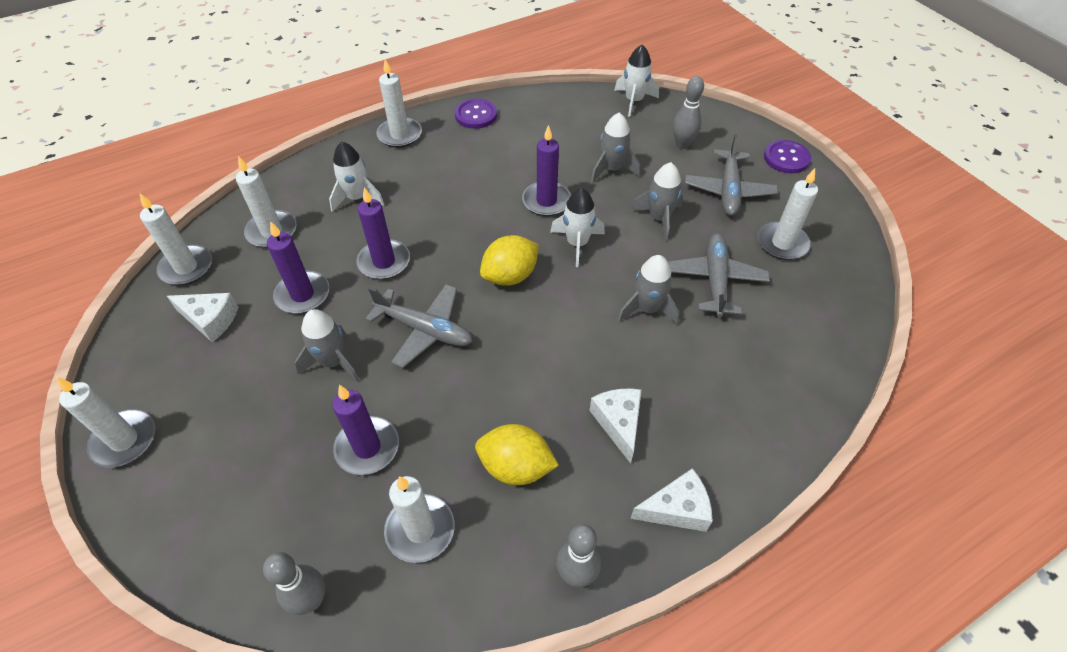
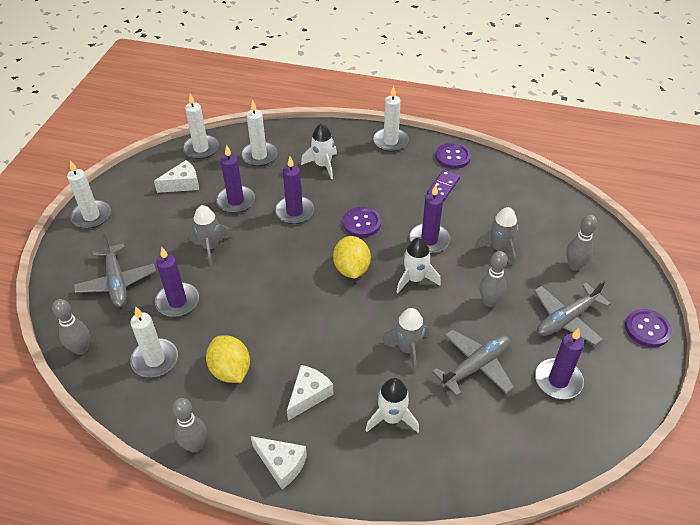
camera: 45 degrees right, 5 degrees down
(210, 320) = (182, 184): white cheese -> white cheese turned 90 degrees counterclockwise
(425, 330) = (271, 264): grey plane -> grey plane (116, 282)
(466, 227) = (362, 223): none -> purple button
(500, 146) = (443, 187): none -> purple domino
(510, 276) = (351, 269): yellow lemon -> yellow lemon turned 75 degrees clockwise
(634, 101) = (578, 213): white rocket -> white rocket (392, 418)
(659, 218) = (489, 302): grey rocket -> grey bowling pin
(782, 243) = (558, 381): white candle -> purple candle

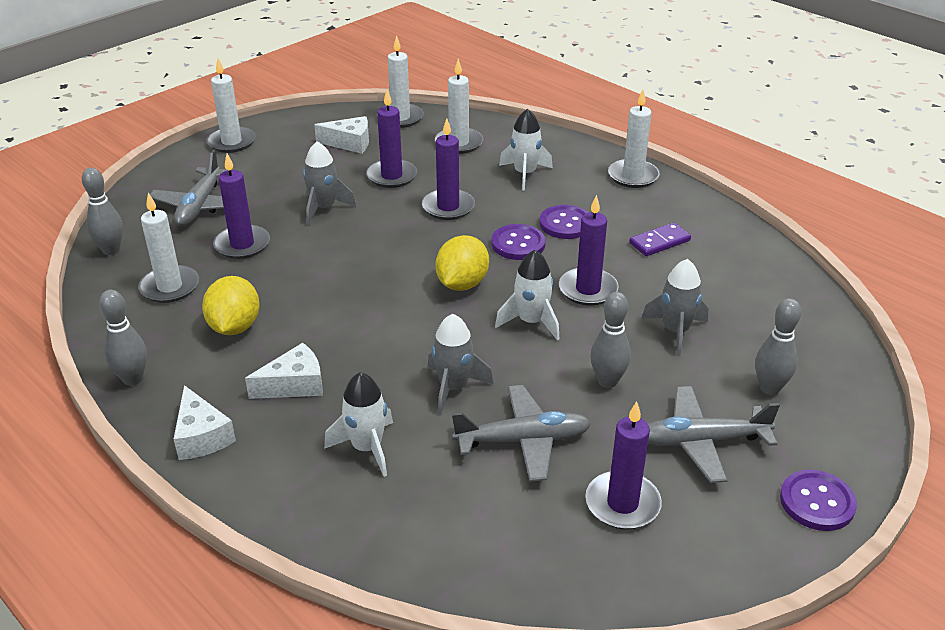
camera: 30 degrees right, 10 degrees down
(453, 157) = (702, 216): purple button -> purple button (565, 224)

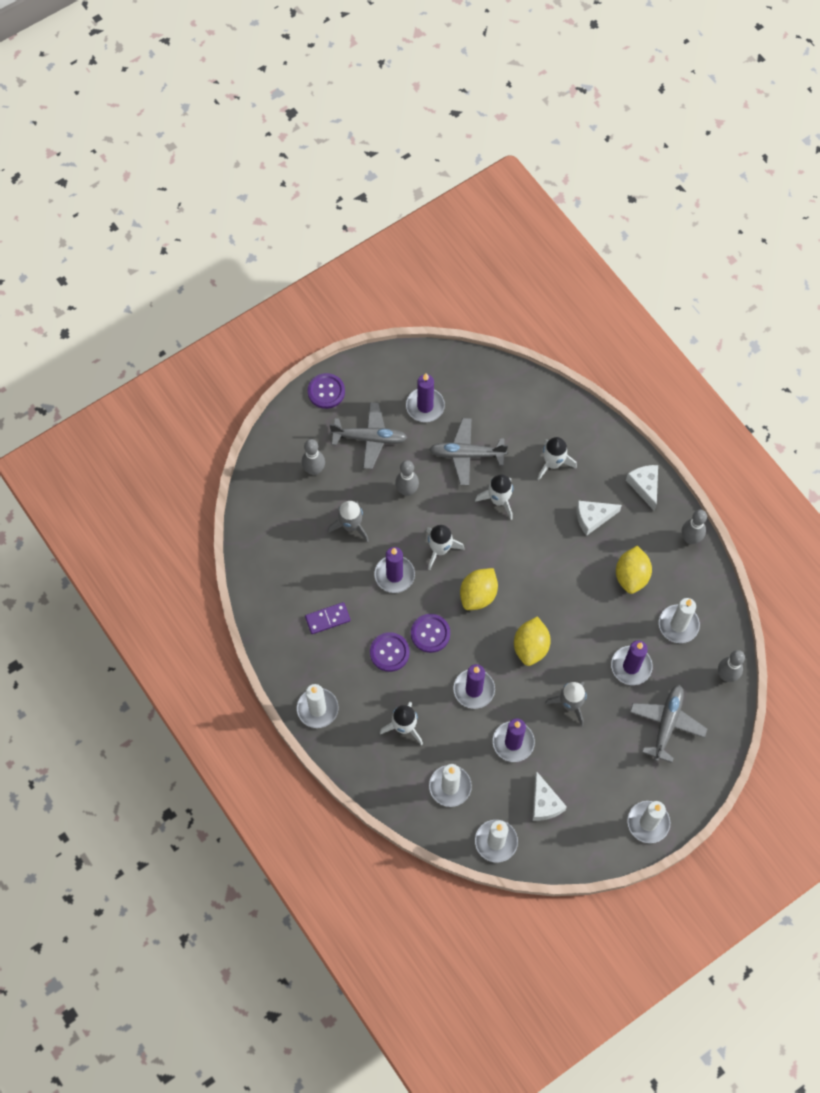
camera: 170 degrees left, 30 degrees up
(350, 143) = (544, 803): white cheese -> white cheese turned 120 degrees counterclockwise
(380, 247) = (531, 647): none -> yellow lemon
(453, 388) = (499, 500): grey rocket -> white rocket

